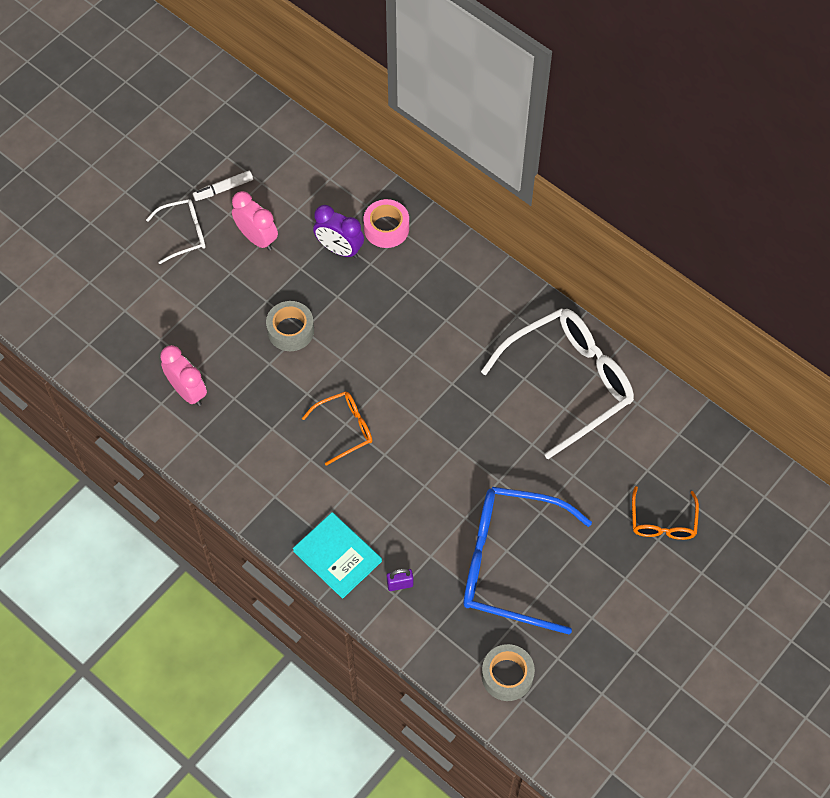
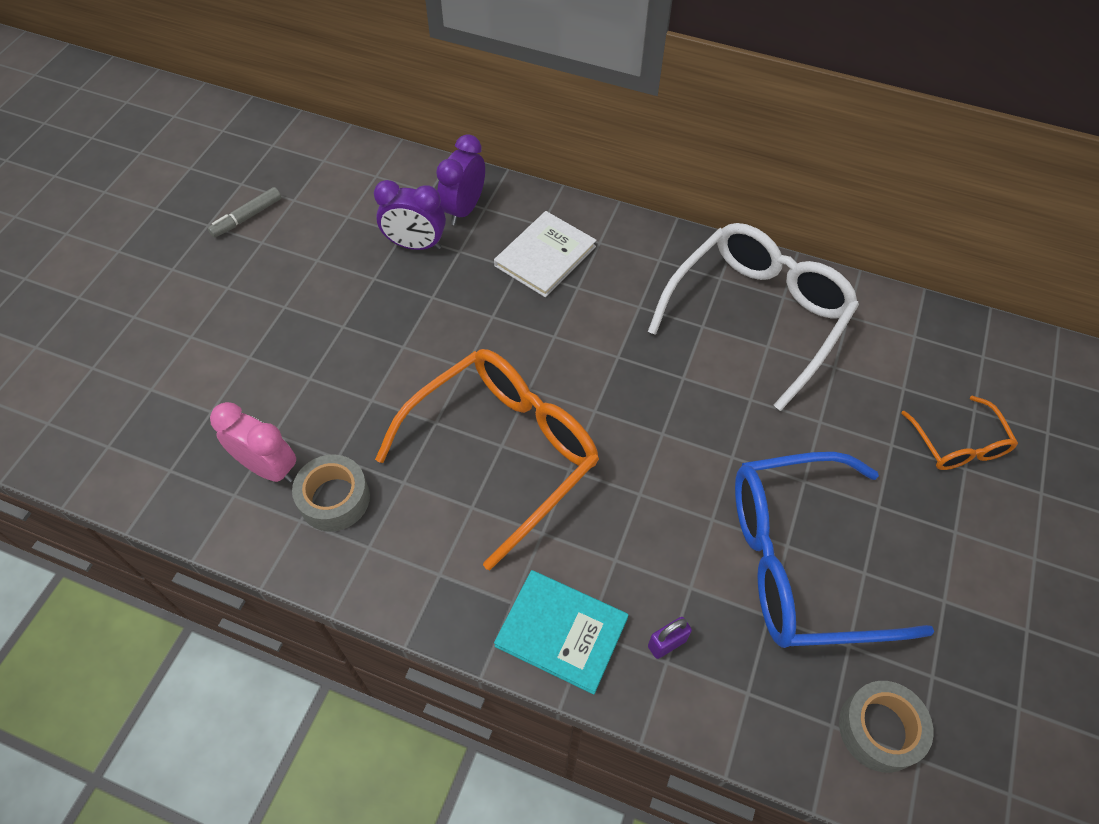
camera: 20 degrees left, 5 degrees down
(184, 234) = (209, 278): white glasses -> none
(223, 189) = (247, 217): white marker -> grey marker
(257, 238) = (307, 259): pink clock -> none
(290, 330) = (386, 352): grey tape -> grey tape (334, 499)
(345, 428) = (503, 452): orange glasses -> orange glasses, size x2.02
(386, 228) = (464, 209): pink tape -> purple clock
(432, 287) = (545, 256): none -> white book

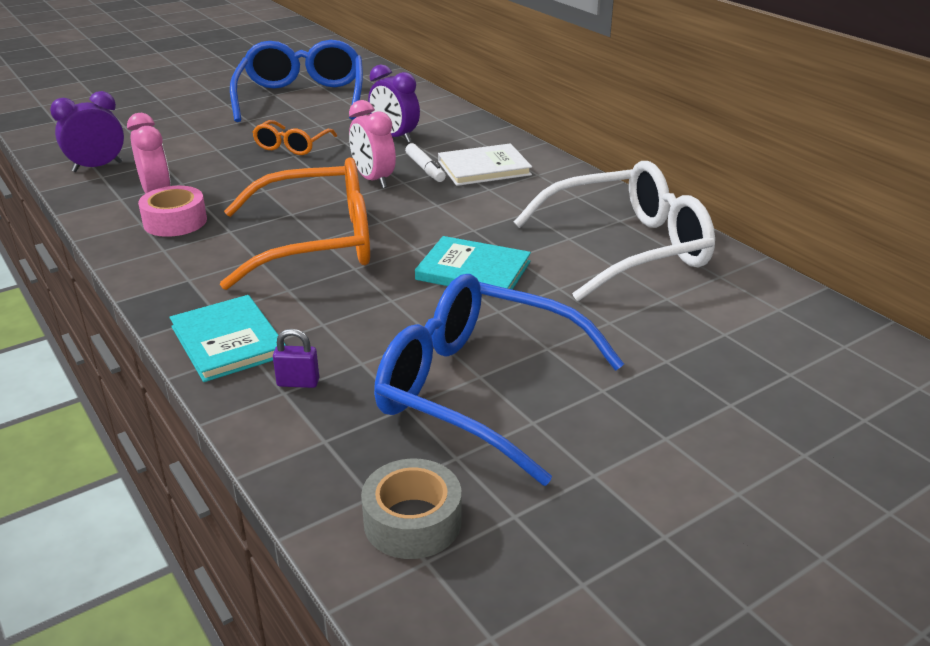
camera: 35 degrees right, 25 degrees down
(247, 217) = (302, 97): grey marker -> blue glasses
(334, 499) = (175, 221): grey tape -> pink tape
(462, 327) = (373, 180): none -> pink clock
(464, 209) = (453, 132): purple clock -> purple clock (97, 167)
(493, 284) = (425, 169): none -> white marker
(668, 415) = (473, 271): none -> turquoise book
(958, 444) = (742, 387): orange glasses -> orange glasses (292, 146)

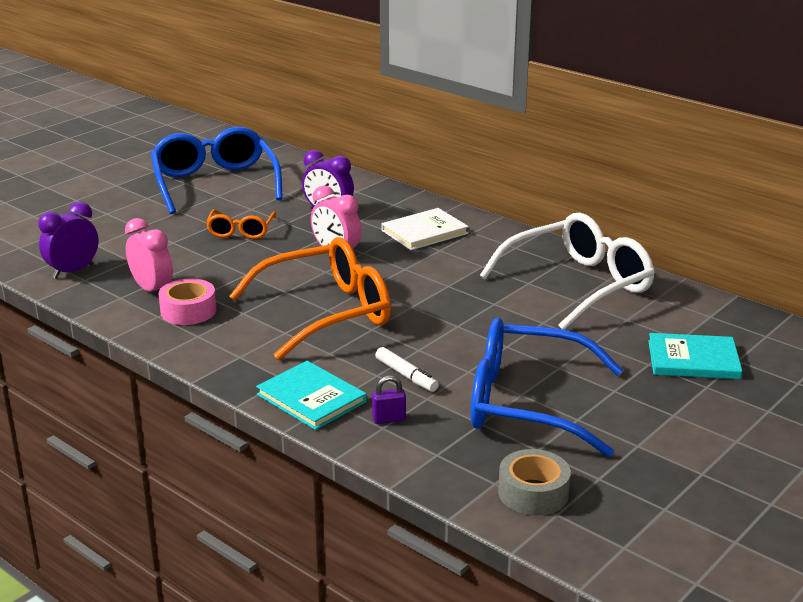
camera: 15 degrees left, 5 degrees down
(425, 169) = (374, 238): white marker -> white marker (406, 375)
(473, 271) = (469, 318): turquoise book -> turquoise book (693, 360)

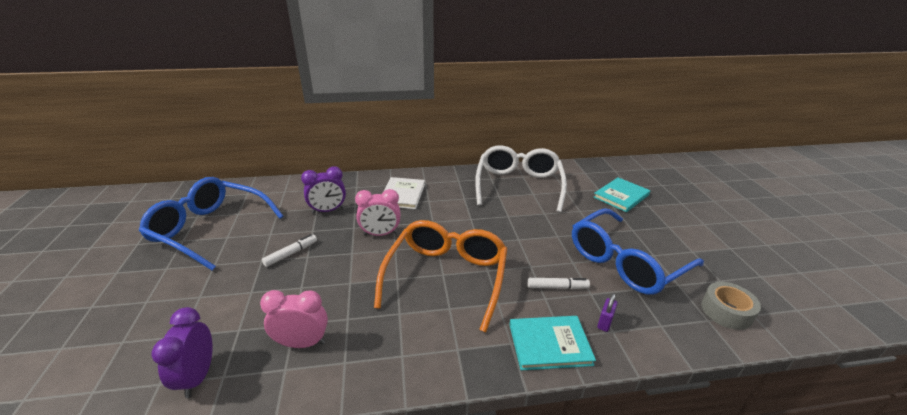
camera: 50 degrees left, 5 degrees up
(188, 311) = (360, 340): pink tape -> none
(241, 231) = (291, 254): orange glasses -> white marker

